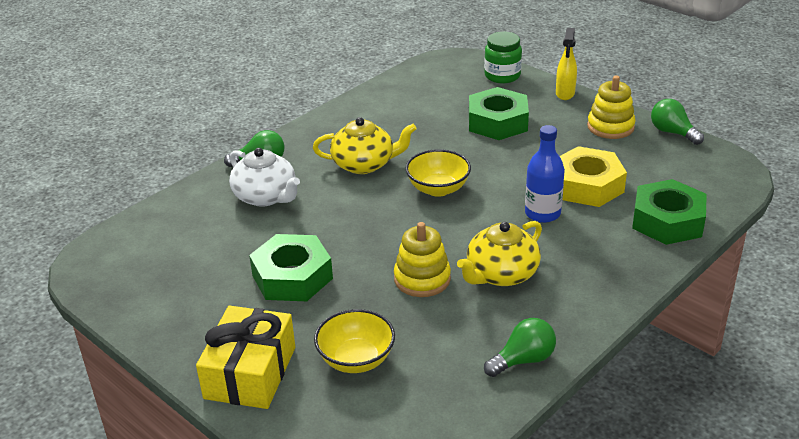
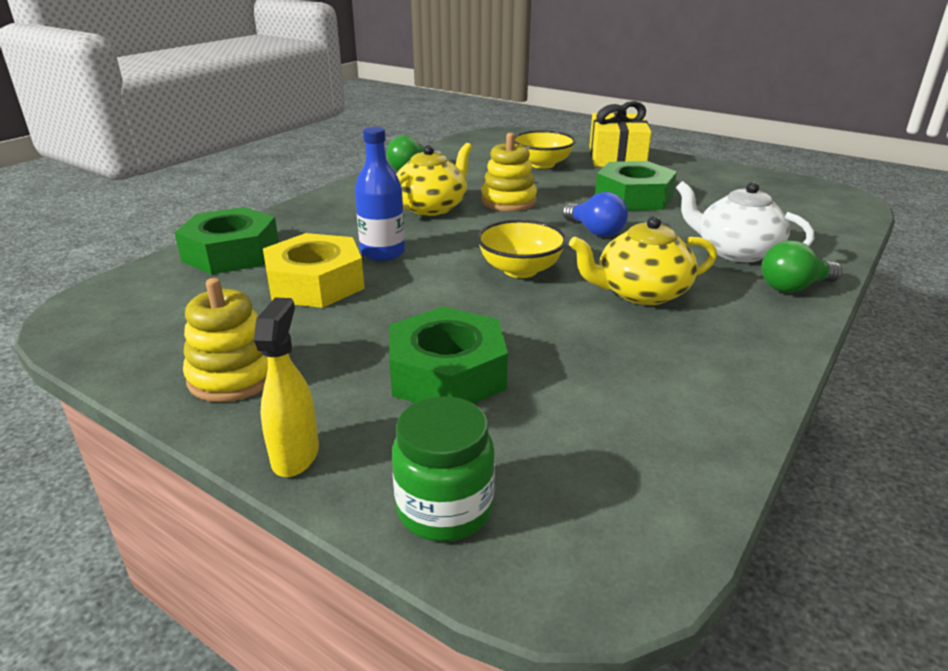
camera: 170 degrees right, 5 degrees down
(360, 227) = (595, 231): none -> blue light bulb
(672, 132) = (123, 371): green light bulb -> none

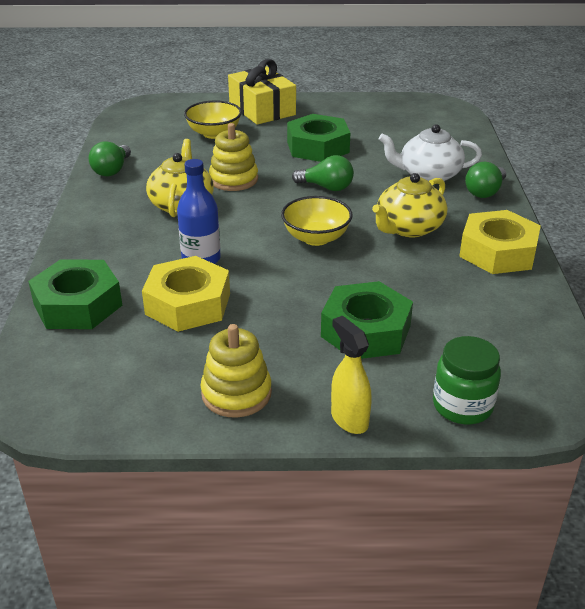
camera: 35 degrees left, 5 degrees up
(595, 231) = (326, 187): blue light bulb -> green light bulb
(731, 354) = (498, 252): none -> yellow nut

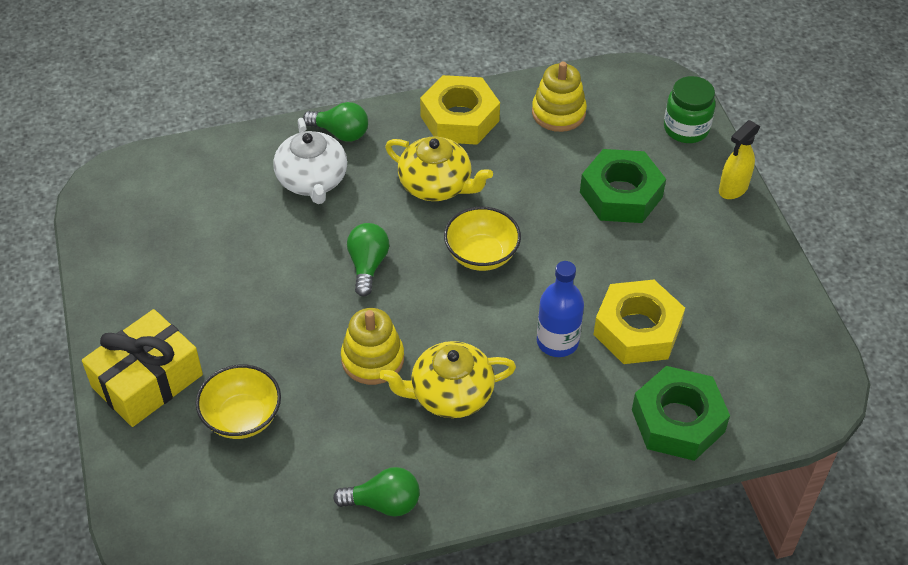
camera: 105 degrees left, 15 degrees up
(236, 393) = (739, 262): yellow stacking toy -> yellow stacking toy (558, 113)
(318, 147) = (261, 293): green nut -> none

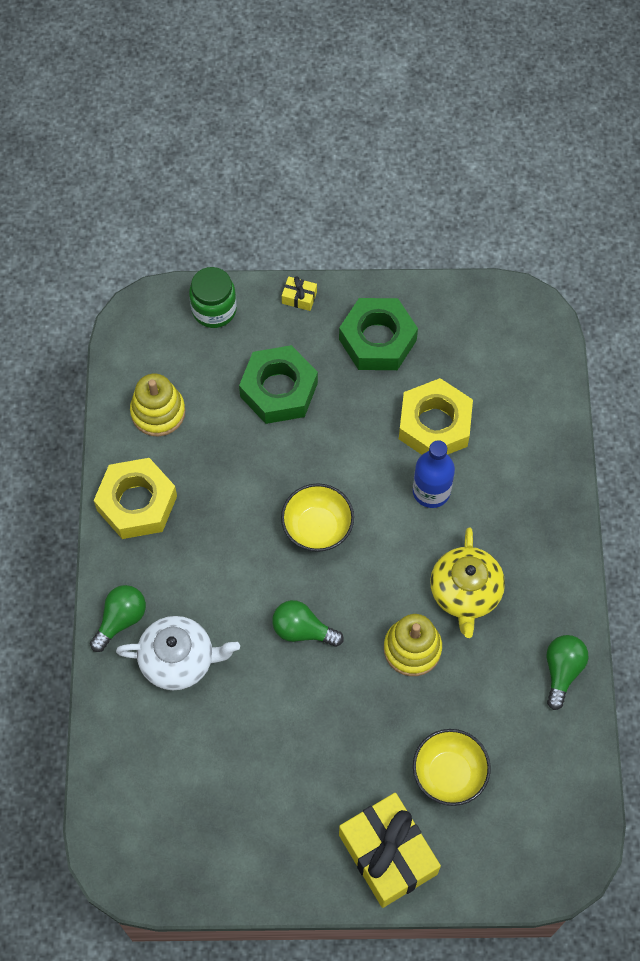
camera: 75 degrees left, 15 degrees up
(436, 185) = (219, 546): yellow teapot -> none
(678, 421) = (533, 423): green nut -> green nut (377, 340)
(733, 189) = (299, 297): yellow spray bottle -> yellow gift

